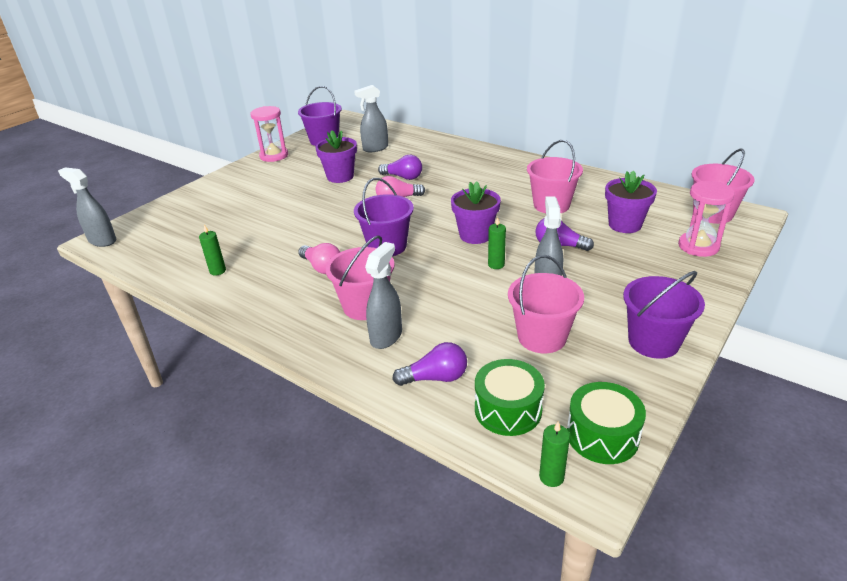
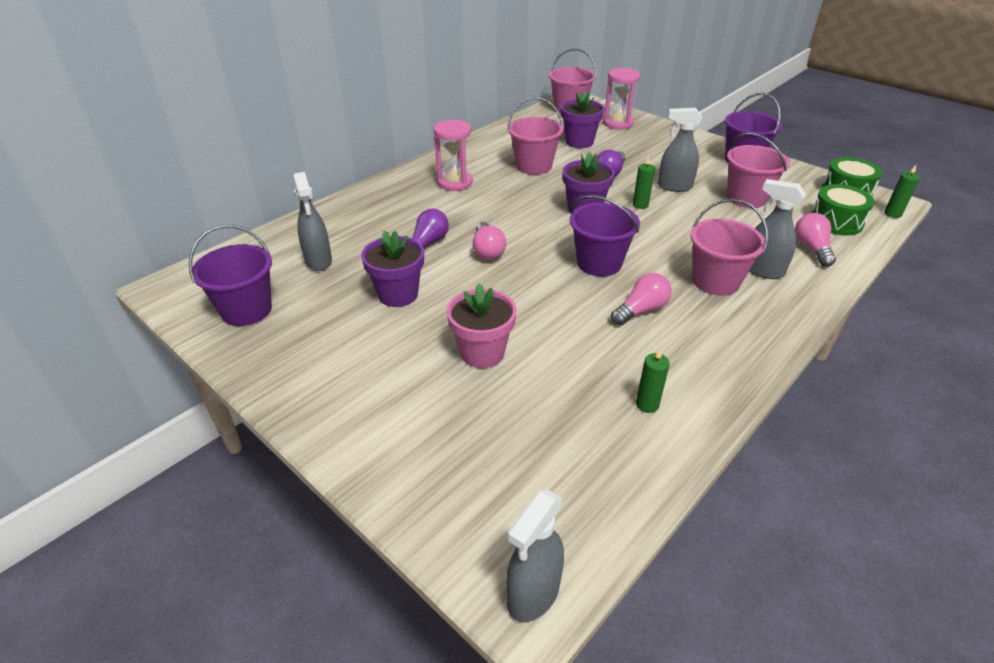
camera: 85 degrees left, 5 degrees up
(274, 156) = (270, 367): pink hourglass -> pink hourglass (455, 182)
(278, 210) = (482, 353): none -> pink flower pot
(435, 378) = (811, 249): purple light bulb -> pink light bulb

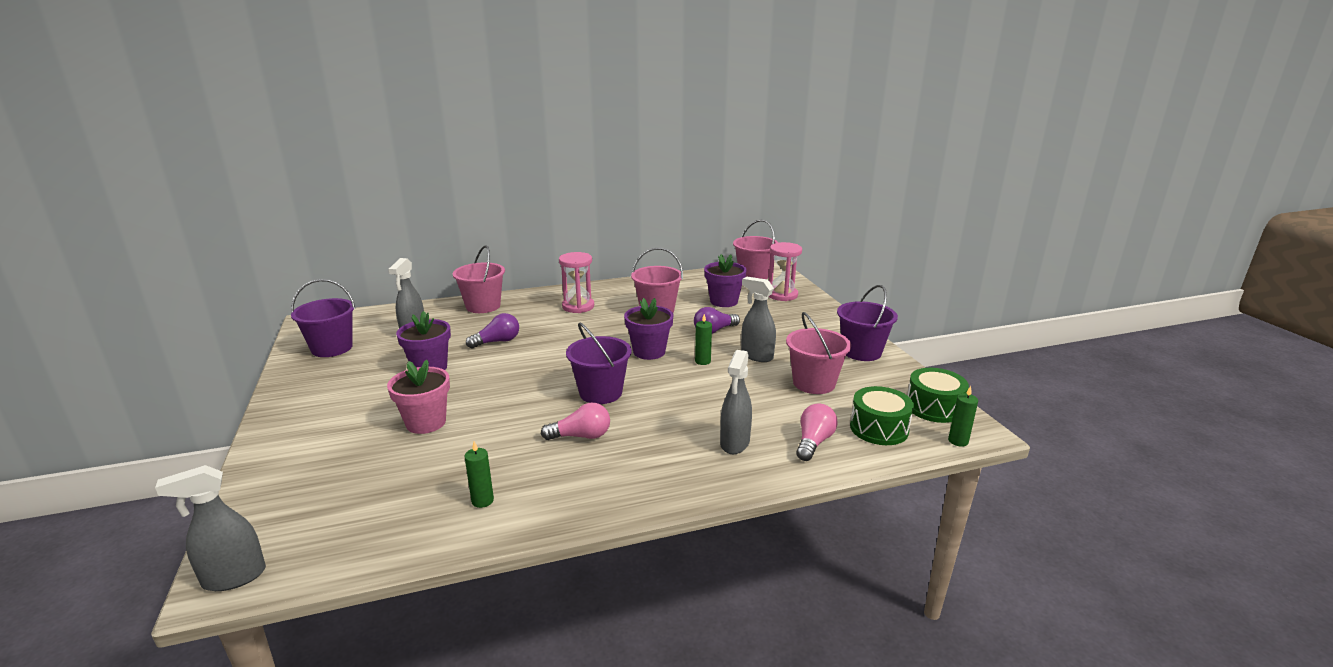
camera: 30 degrees right, 15 degrees down
(487, 251) = (531, 359): pink light bulb -> none
(715, 281) = (677, 437): pink bucket -> pink bucket (483, 306)
(762, 270) = (734, 443): grey spray bottle -> grey spray bottle turned 135 degrees counterclockwise

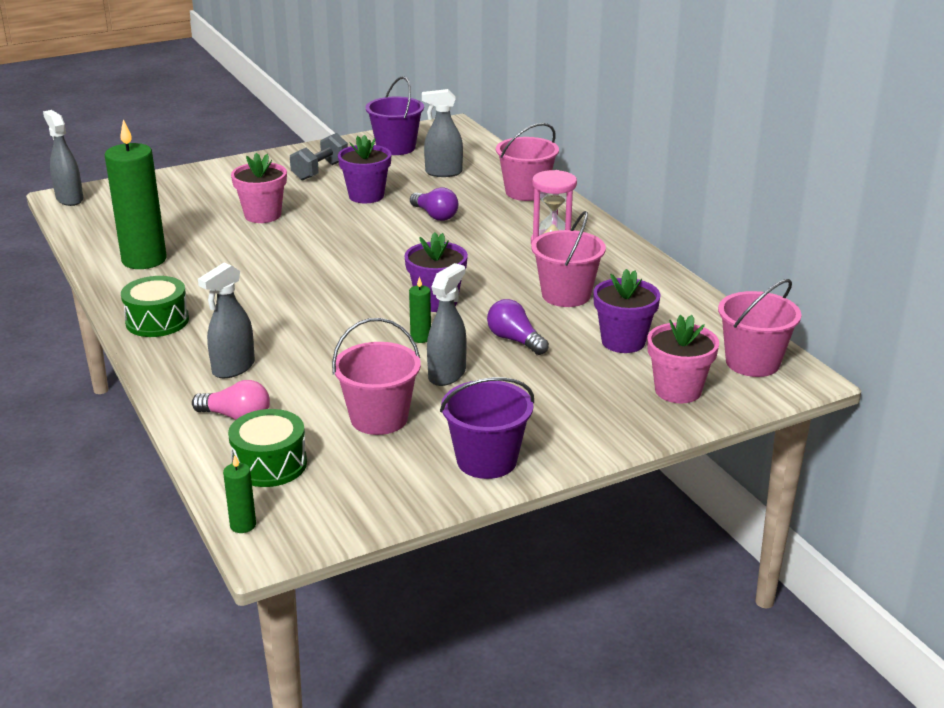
camera: 80 degrees right, 5 degrees up
(346, 388) = (320, 171): none -> grey dumbbell
(482, 501) = (144, 260): green candle -> green candle, size x2.37
(581, 436) = (243, 286): pink light bulb -> none
(600, 393) = (330, 285): purple bucket -> none
(734, 443) = (233, 368): grey spray bottle -> grey spray bottle turned 60 degrees counterclockwise
(782, 295) = (678, 390): pink hourglass -> pink flower pot
(934, 407) = (328, 514): green drum -> green drum (157, 321)

